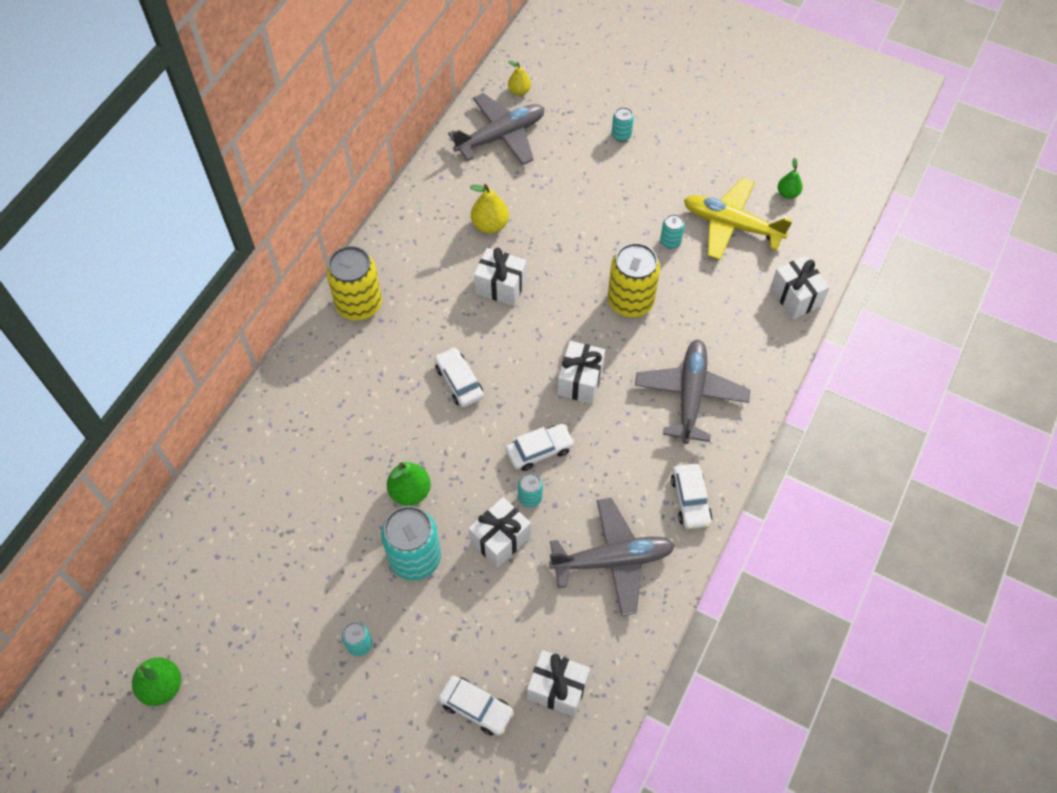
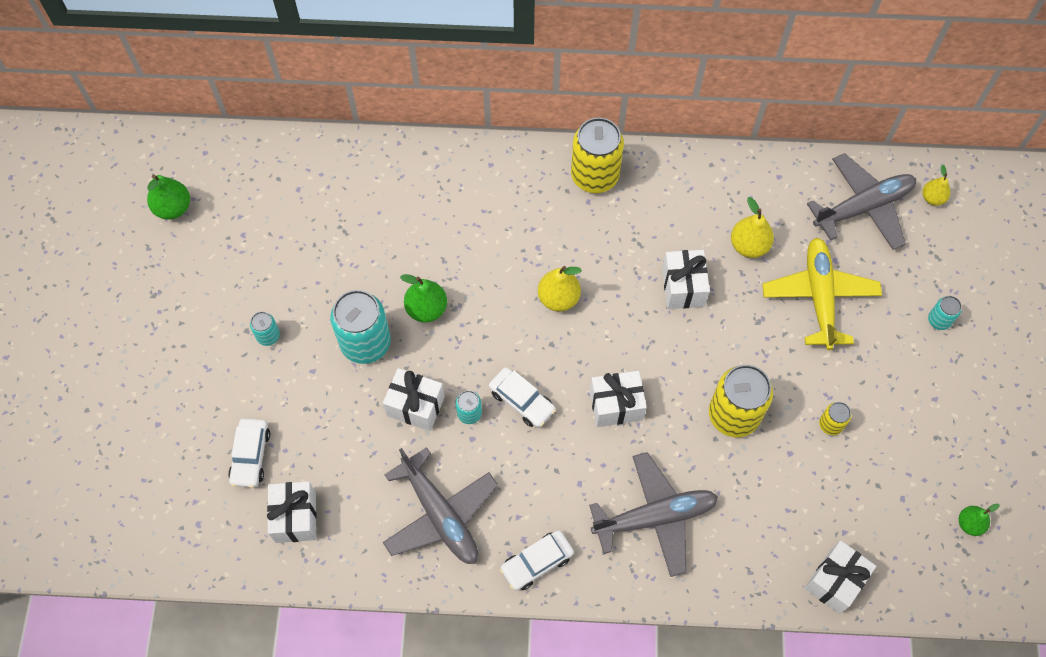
camera: 65 degrees right, 5 degrees up
(459, 382) = (558, 298): white car -> yellow pear
(501, 136) = (863, 207): grey plane -> grey plane turned 60 degrees counterclockwise
(670, 241) = (830, 424): turquoise can -> yellow can
(731, 225) = (889, 479): yellow plane -> yellow plane (819, 296)

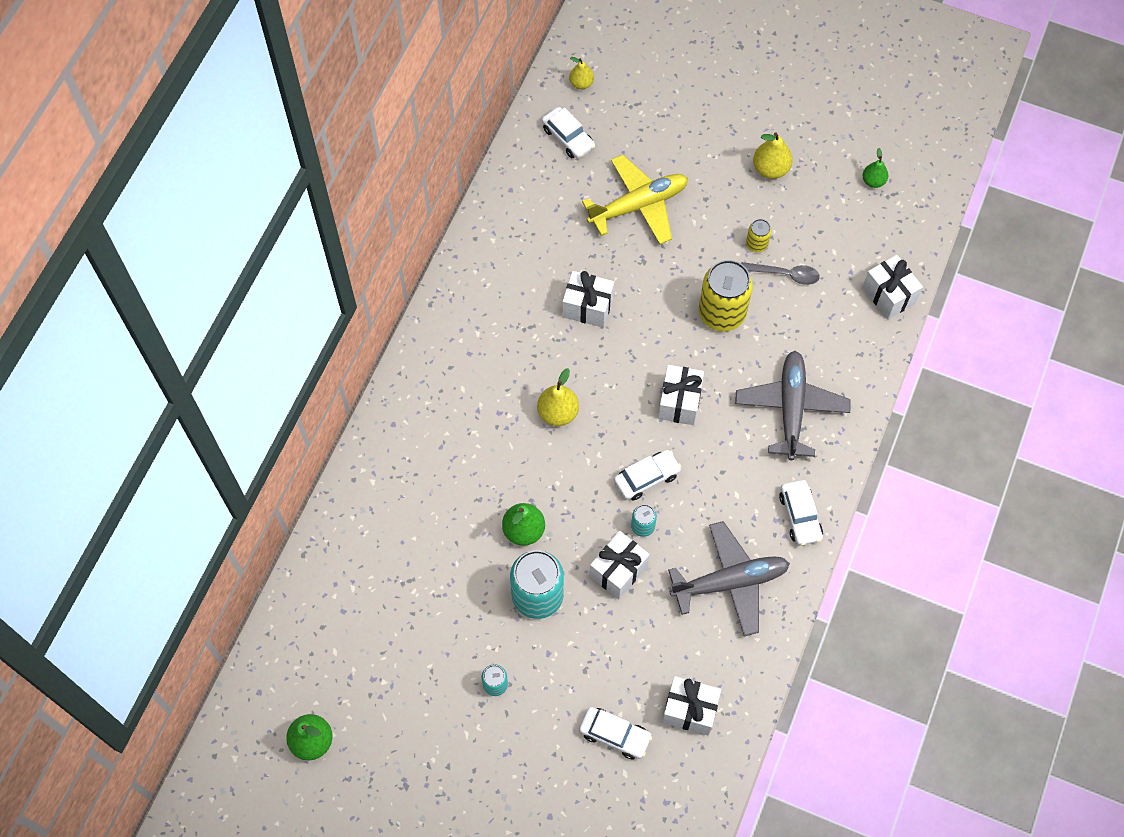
camera: 70 degrees left, 0 degrees up
(594, 176) = (445, 338): yellow can -> none
(749, 245) = (568, 240): yellow pear -> yellow pear (770, 169)
(808, 465) = (785, 274): none -> grey spoon
(819, 296) = (638, 205): yellow plane -> yellow plane turned 135 degrees clockwise
(863, 207) = (568, 138): grey plane -> white car
(939, 320) = (694, 127): turquoise can -> none

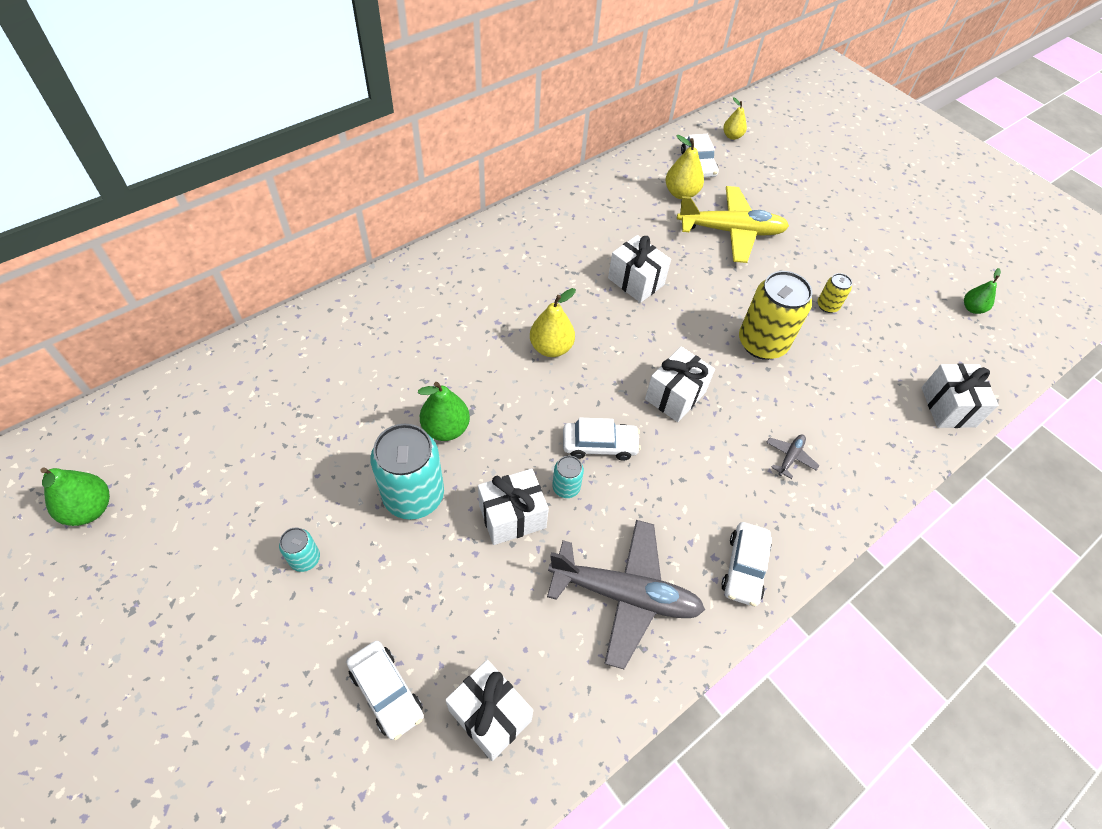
camera: 25 degrees right, 10 degrees down
(770, 169) = (871, 257): yellow pear -> yellow pear (681, 193)
(785, 274) = (844, 341): grey spoon -> none
(791, 408) = (790, 457): grey plane -> grey plane, size x0.41

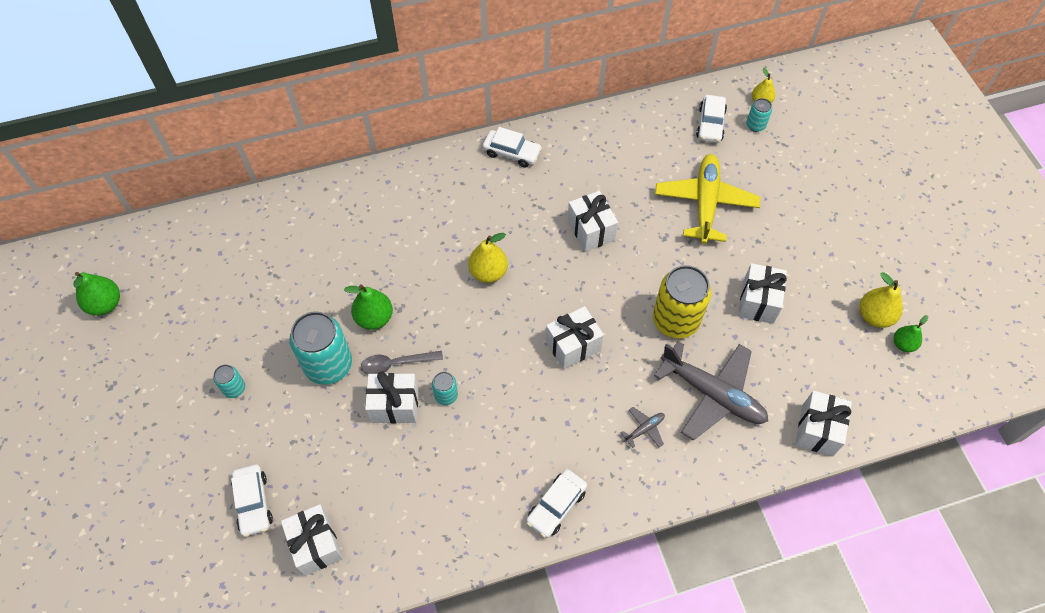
camera: 25 degrees right, 5 degrees up
(493, 470) = (395, 364): none -> grey spoon
(599, 445) = (489, 369): white car -> white car (512, 153)
(625, 595) = (452, 494): grey plane -> grey plane (712, 394)
(681, 193) = (677, 152): yellow pear -> yellow pear (874, 316)
(731, 231) = (705, 203): yellow plane -> yellow plane turned 105 degrees counterclockwise
(738, 156) = (755, 125): none -> turquoise can
(827, 306) = (758, 302): yellow can -> white gift

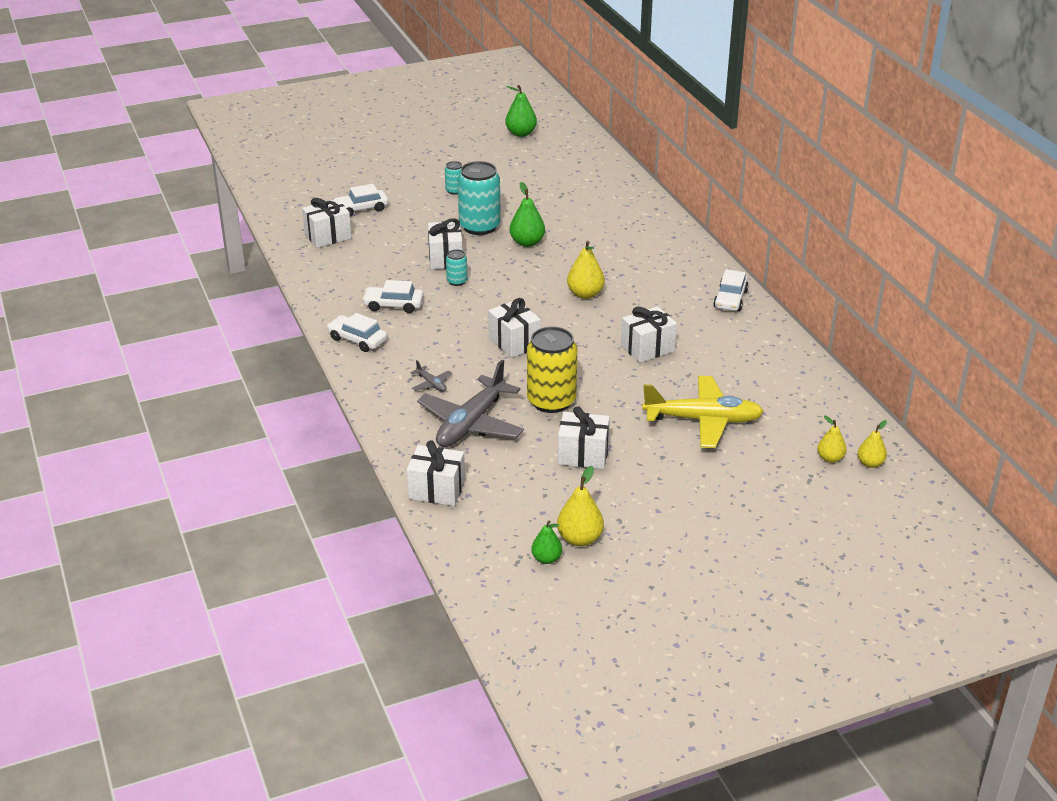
camera: 85 degrees right, 25 degrees down
(395, 364) = (484, 256): grey spoon -> none
(710, 124) = (818, 425): white car -> white car (393, 305)
(755, 125) = (830, 458): turquoise can -> yellow pear

